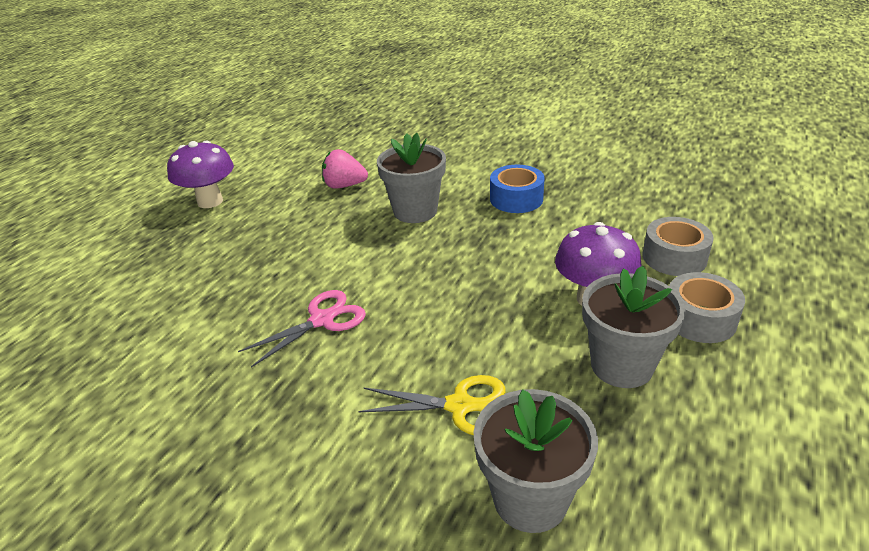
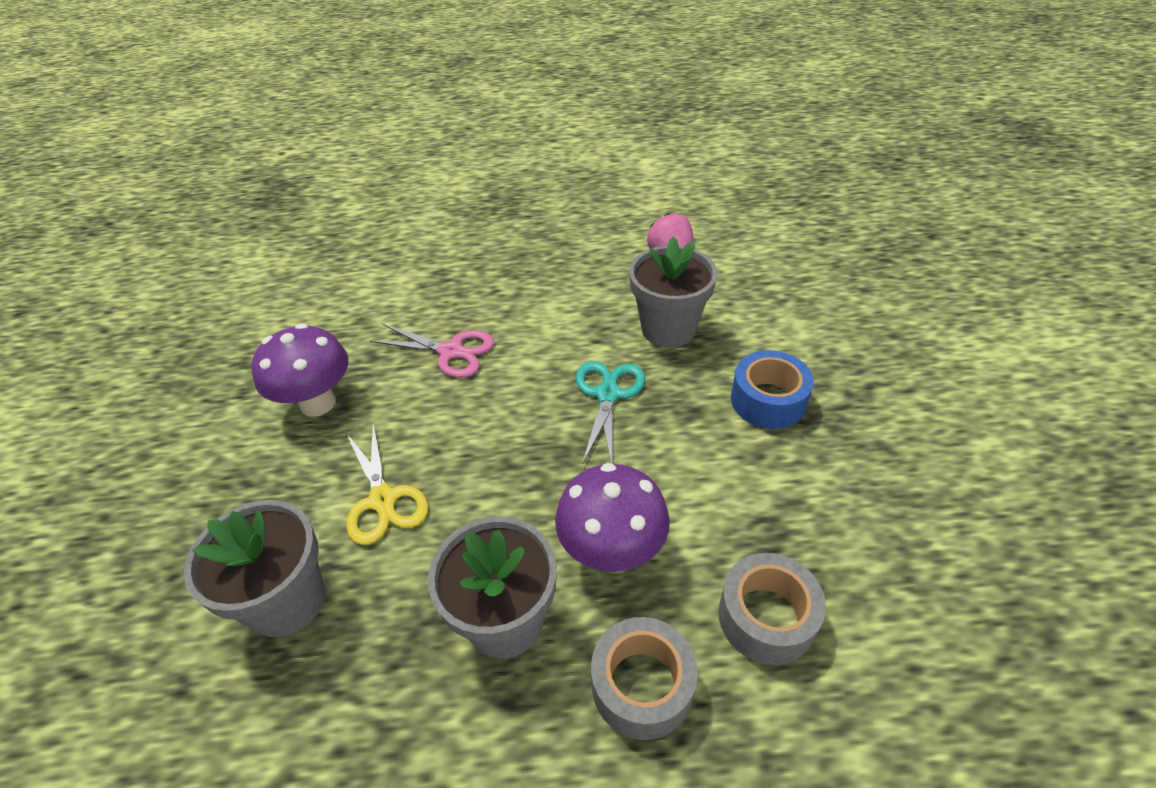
camera: 60 degrees right, 10 degrees up
(210, 201) = (573, 195): purple mushroom -> purple mushroom (318, 403)
(452, 256) = (608, 395): none -> turquoise scissors

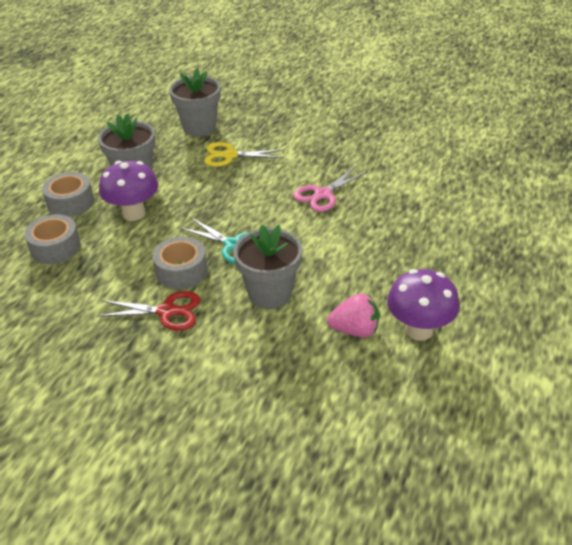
camera: 115 degrees right, 5 degrees down
(318, 403) = (315, 145): purple mushroom -> purple mushroom (419, 330)
(693, 421) = (181, 271): none -> grey tape
(768, 400) = (167, 311): blue tape -> red scissors

